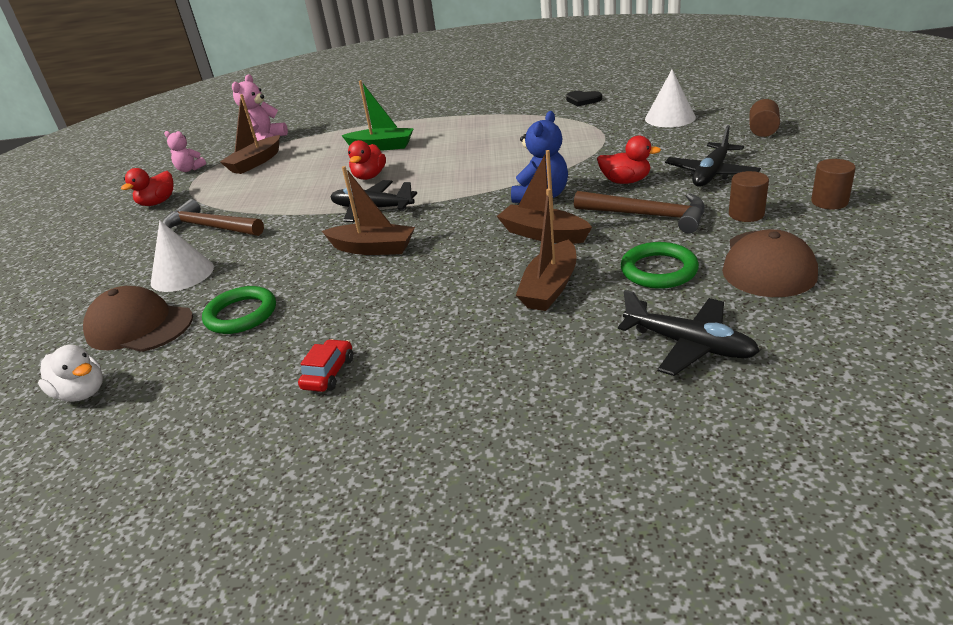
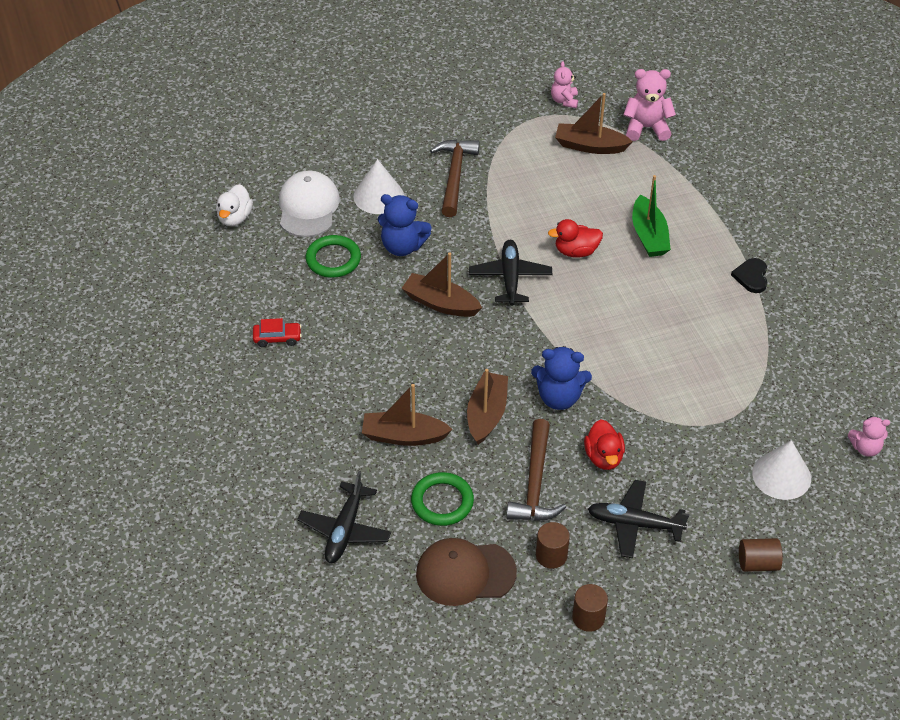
camera: 65 degrees right, 15 degrees up
(139, 326) = (308, 207): brown cap -> white cap
(157, 202) = (492, 113): red duck -> none
(271, 265) = (402, 246): none -> blue teddy bear
(372, 248) = (440, 303): brown boat -> brown boat turned 120 degrees clockwise
(583, 100) = (824, 384): black heart -> black heart (751, 277)
(651, 92) = (865, 448): none -> pink teddy bear

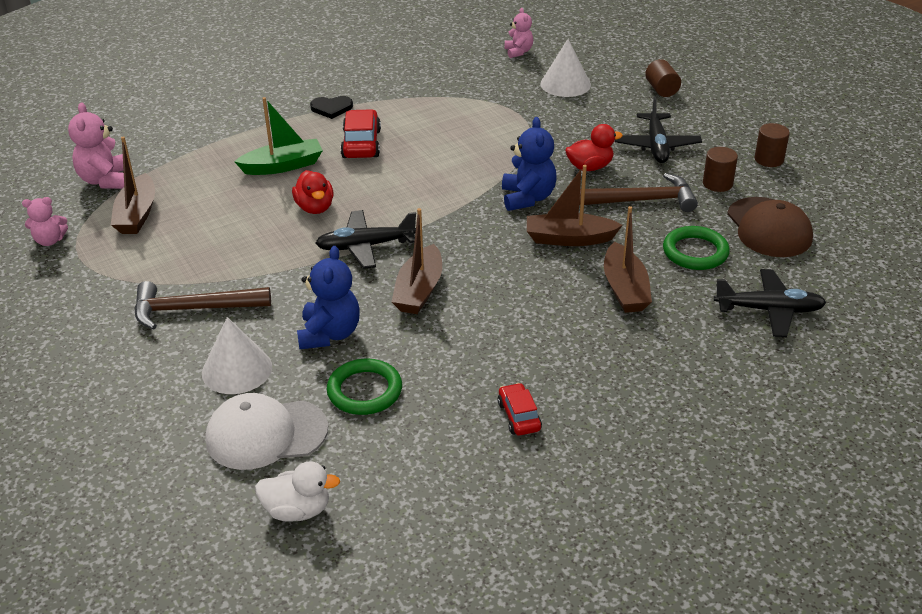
camera: 100 degrees left, 10 degrees down
(678, 292) = (361, 144): none -> red car

